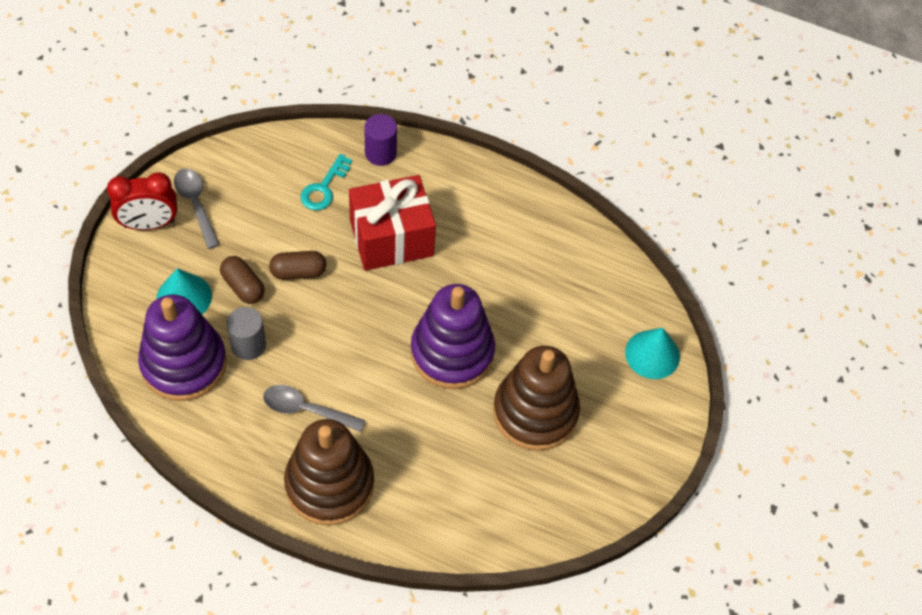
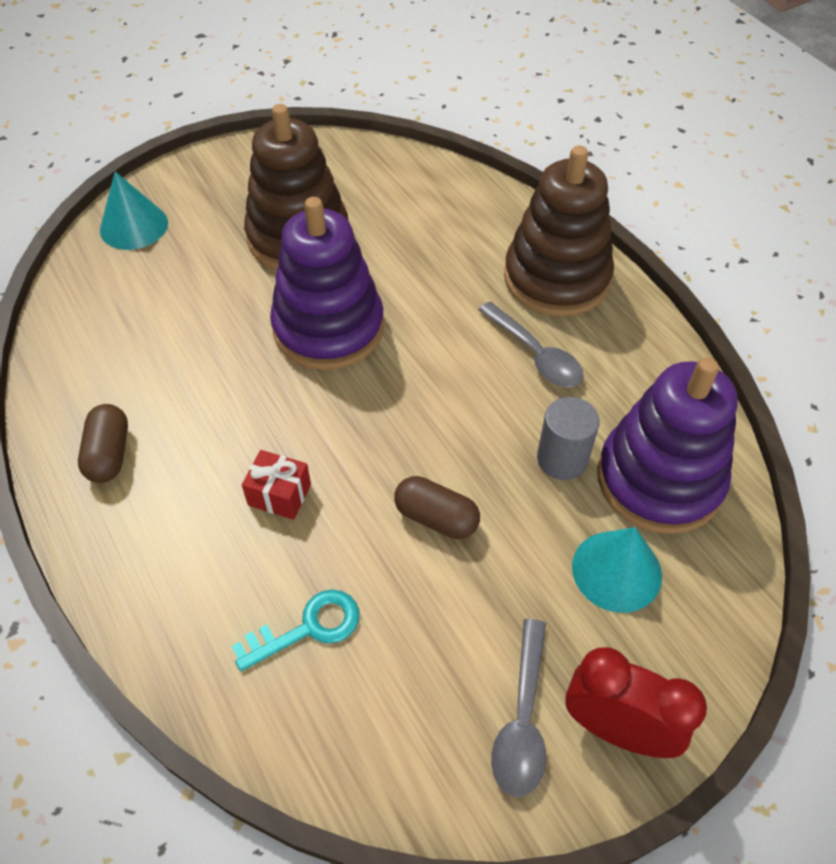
camera: 140 degrees left, 5 degrees down
(243, 286) = (524, 539): brown capsule -> brown capsule (109, 454)
(380, 153) = (179, 637): purple cylinder -> none
(391, 238) = (279, 495): red gift -> red gift, size x0.44

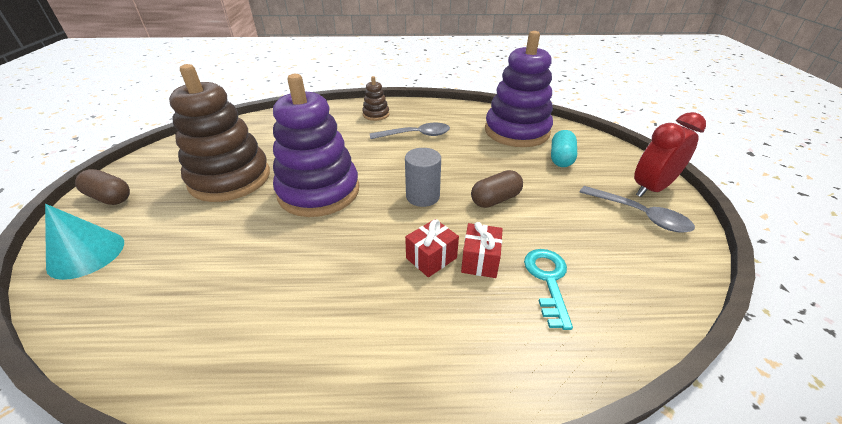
camera: 60 degrees left, 15 degrees down
(109, 454) = (305, 352): brown capsule -> brown capsule (110, 197)
(302, 545) = (480, 261): none -> red gift
(556, 278) = (376, 115): brown stacking toy -> brown stacking toy, size x0.44
(562, 459) = (486, 150): grey cylinder -> grey cylinder (422, 196)
(616, 570) = (561, 158): turquoise cone -> turquoise capsule

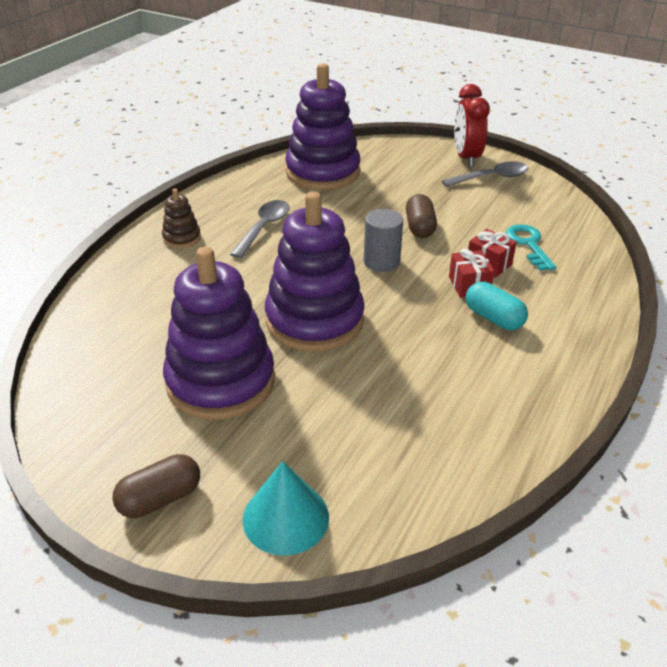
camera: 60 degrees left, 0 degrees up
(230, 179) = (220, 381): brown stacking toy -> purple stacking toy
(548, 280) = (528, 244): turquoise key -> turquoise key turned 45 degrees clockwise
(561, 158) = (390, 172): turquoise capsule -> turquoise capsule (493, 318)

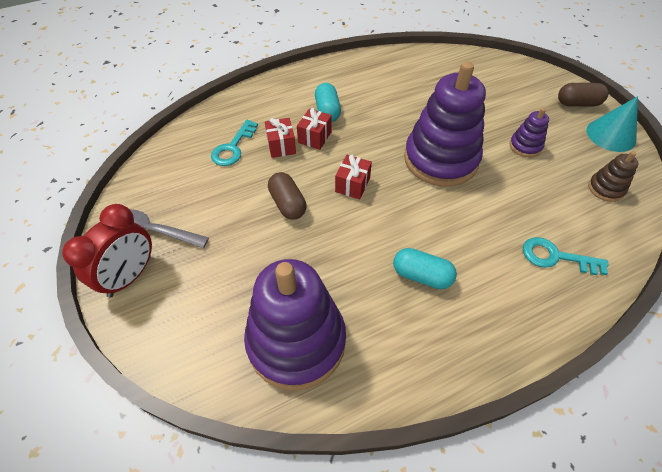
camera: 145 degrees left, 15 degrees up
(150, 281) = (555, 257): none -> turquoise key
(182, 238) = (510, 304): brown stacking toy -> brown stacking toy (605, 189)
(220, 381) = (525, 146): purple stacking toy -> purple stacking toy, size x0.44
(264, 228) = (421, 276): grey spoon -> turquoise capsule
(285, 517) = (518, 75): turquoise cone -> turquoise cone (611, 135)
(381, 261) = (352, 185): grey cylinder -> red gift
(419, 227) = (287, 204): brown capsule -> brown capsule turned 60 degrees counterclockwise

